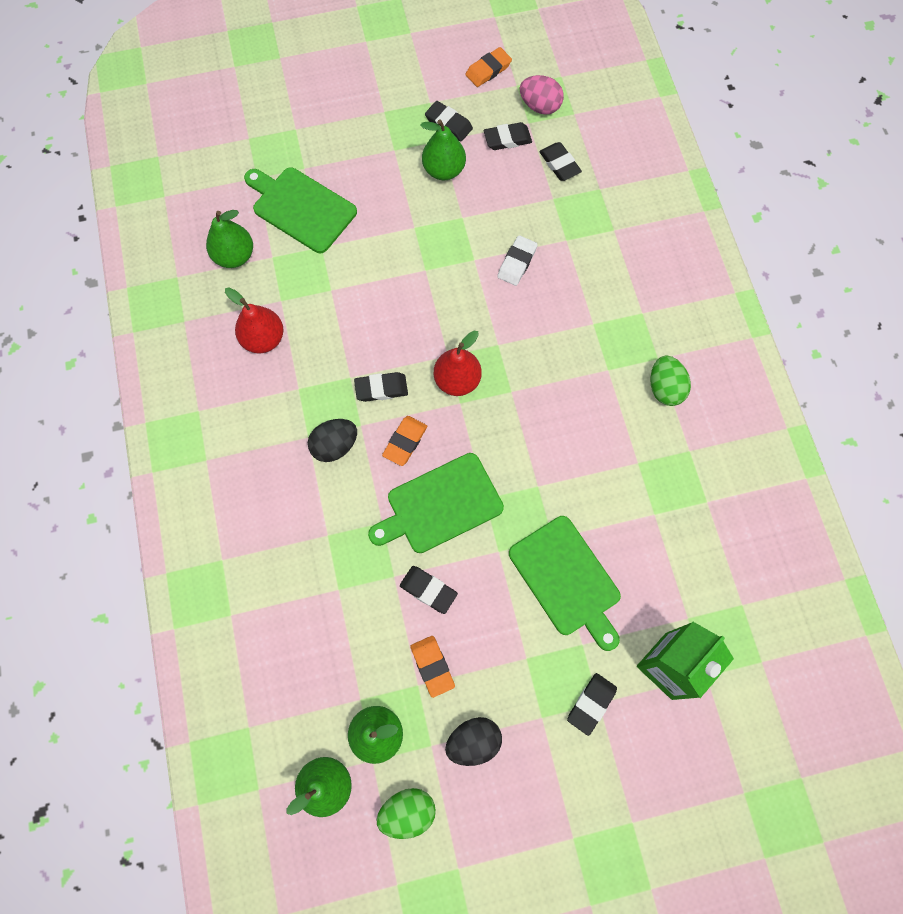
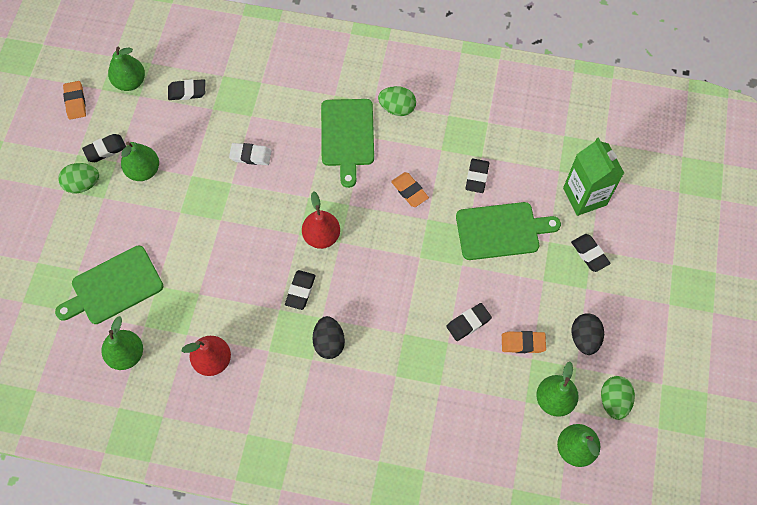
camera: 65 degrees left, 5 degrees down
(399, 124) = (83, 184): none -> green egg
(405, 442) = (351, 292): orange eraser -> orange eraser (409, 191)
(440, 505) = (410, 288): green cutting board -> green cutting board (347, 136)
(507, 139) = (144, 116): black eraser -> black eraser (477, 177)
(517, 262) = (250, 156): white eraser -> white eraser turned 45 degrees counterclockwise
(540, 106) = (130, 82): pink egg -> green pear

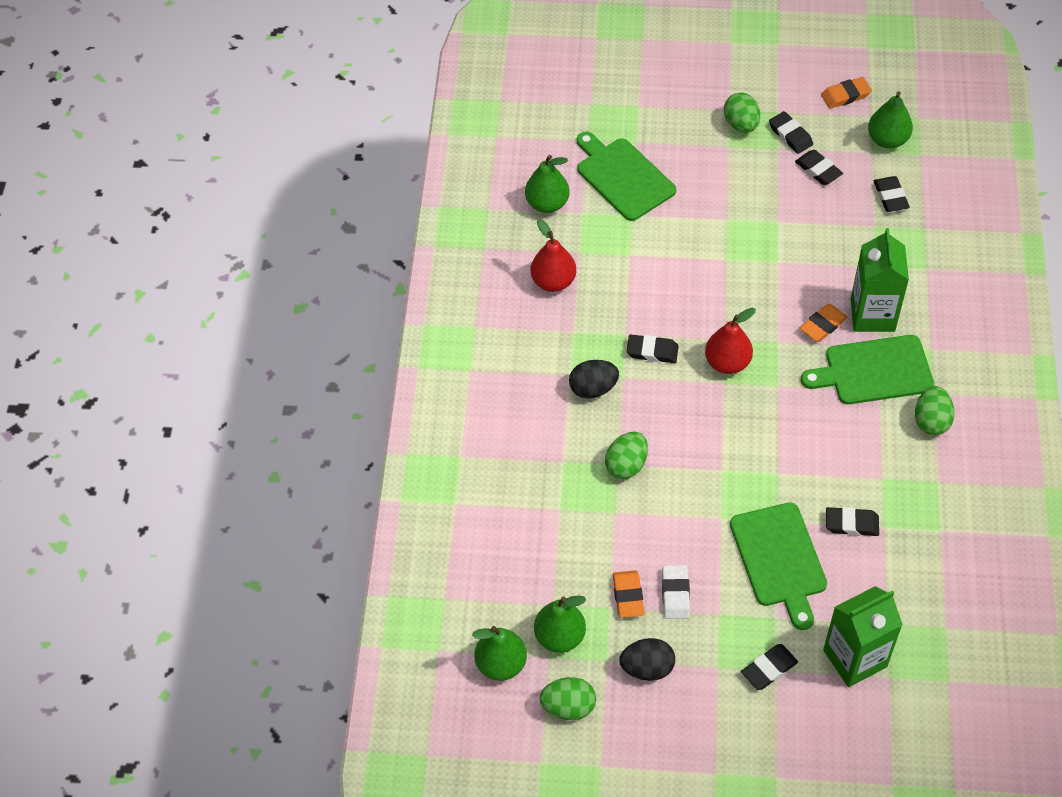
camera: 85 degrees right, 10 degrees down
(144, 170) = (772, 175): green pear -> none
(250, 156) = (819, 274): white eraser -> white eraser (675, 594)
(296, 127) = (872, 315): none -> green carton
(405, 327) = (626, 465): none -> green egg
(409, 191) = (812, 449): orange eraser -> orange eraser (823, 325)
(468, 323) = (644, 532): black eraser -> black eraser (818, 170)

